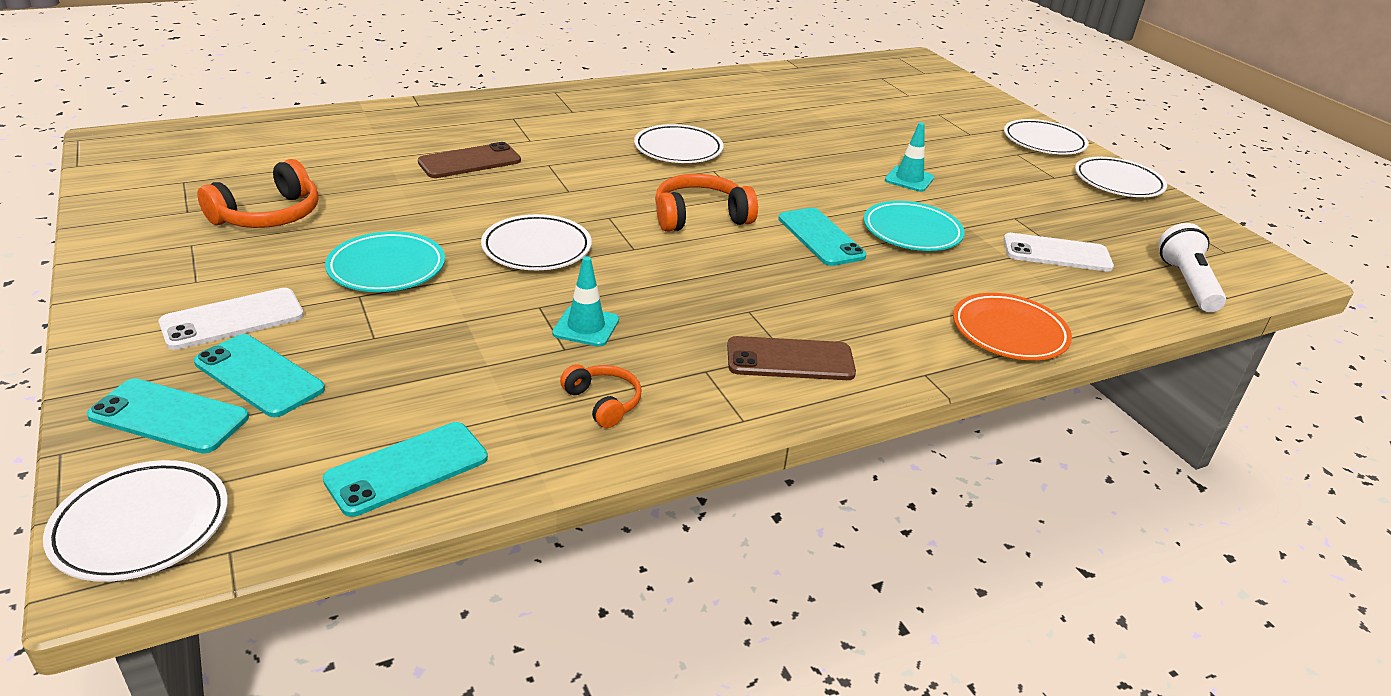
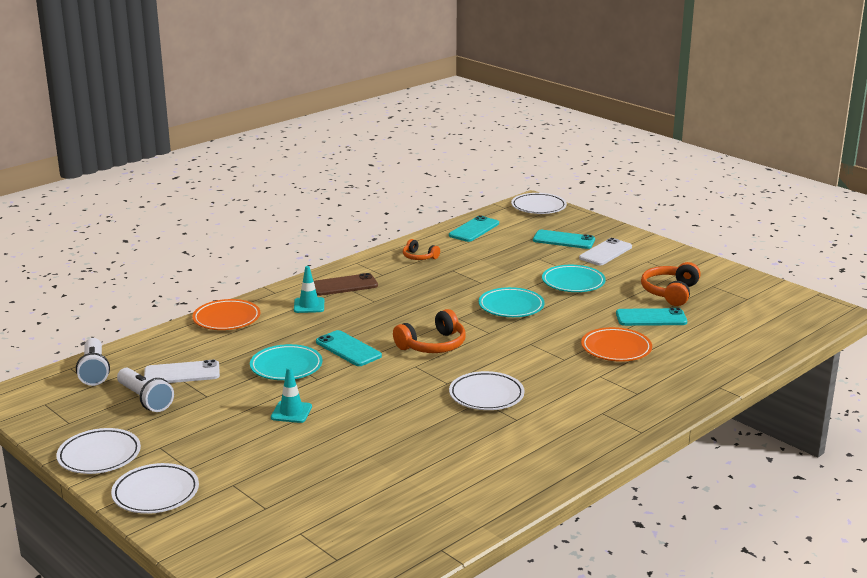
camera: 165 degrees right, 10 degrees down
(169, 417) = (575, 226): turquoise phone -> turquoise phone (651, 318)
(469, 161) = (616, 349): brown phone -> orange plate
(536, 248) = (511, 306): white plate -> turquoise plate
(586, 327) = (450, 279): turquoise traffic cone -> turquoise traffic cone (309, 305)
(1093, 230) = (145, 399): none -> white flashlight

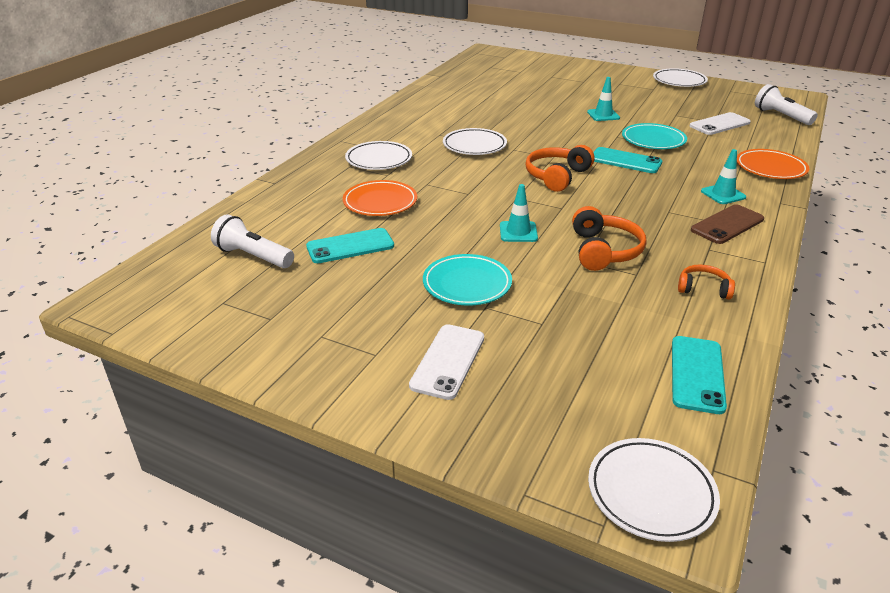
camera: 160 degrees right, 10 degrees up
(145, 399) = (711, 107): white flashlight -> white flashlight (253, 256)
(156, 493) = (618, 73): white plate -> white plate (379, 159)
(511, 306) = (518, 232): turquoise plate -> turquoise traffic cone
(563, 240) = (532, 380): turquoise phone -> none
(670, 292) = (331, 292): orange headphones -> orange headphones (604, 251)

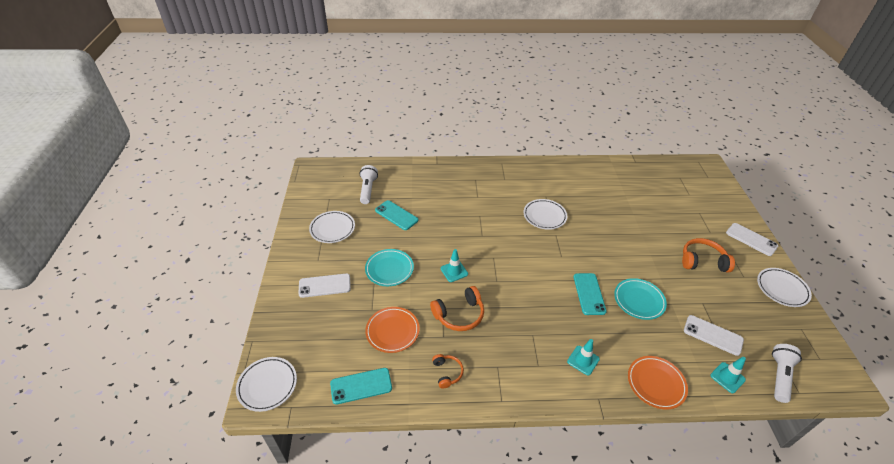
camera: 60 degrees right, 10 degrees up
(379, 159) = (492, 186): white plate -> white plate (332, 229)
(380, 202) = (445, 207): orange plate -> orange plate (392, 331)
(556, 176) = (535, 266): orange headphones -> orange headphones (702, 261)
(603, 115) = (656, 261): turquoise traffic cone -> turquoise traffic cone (727, 377)
(608, 70) = (751, 239): none -> white phone
(727, 225) = (538, 371): brown phone -> none

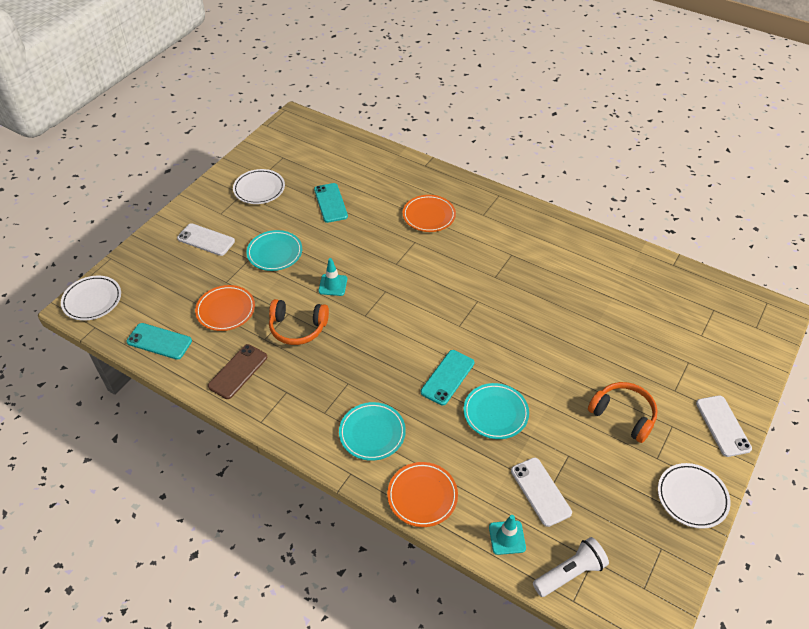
camera: 35 degrees right, 5 degrees up
(368, 189) = (327, 164): white flashlight -> none
(447, 373) = (238, 371): orange headphones -> brown phone
(471, 195) = (429, 216): none -> orange plate
(544, 216) = (486, 275): white plate -> none
(583, 360) = (372, 433): turquoise traffic cone -> turquoise plate

